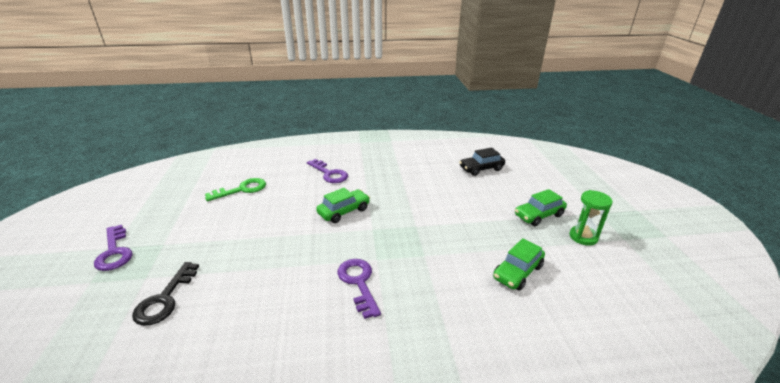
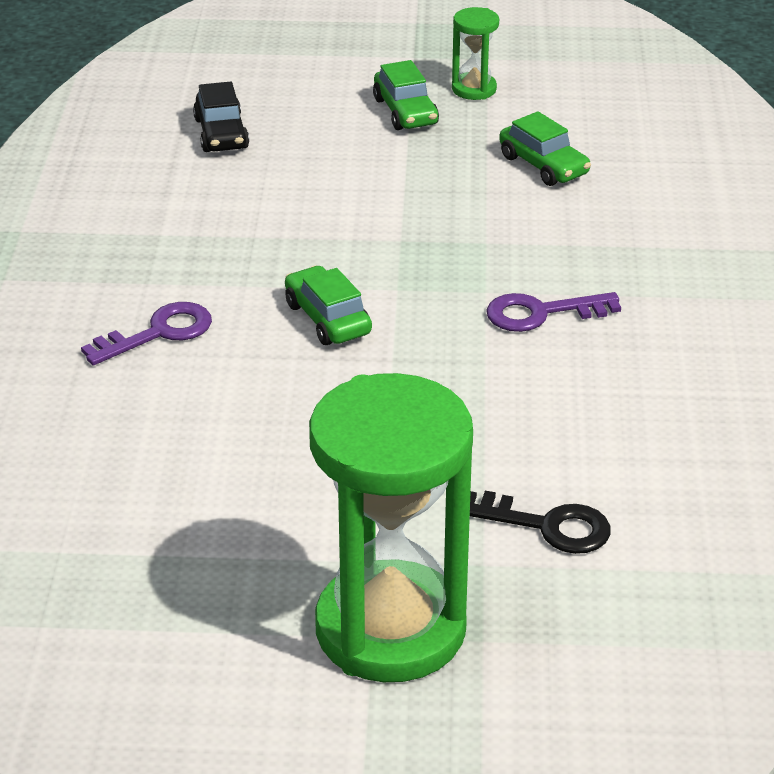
camera: 80 degrees left, 5 degrees up
(114, 252) = (390, 629): purple key -> green hourglass
(242, 189) = (183, 467): green key -> none

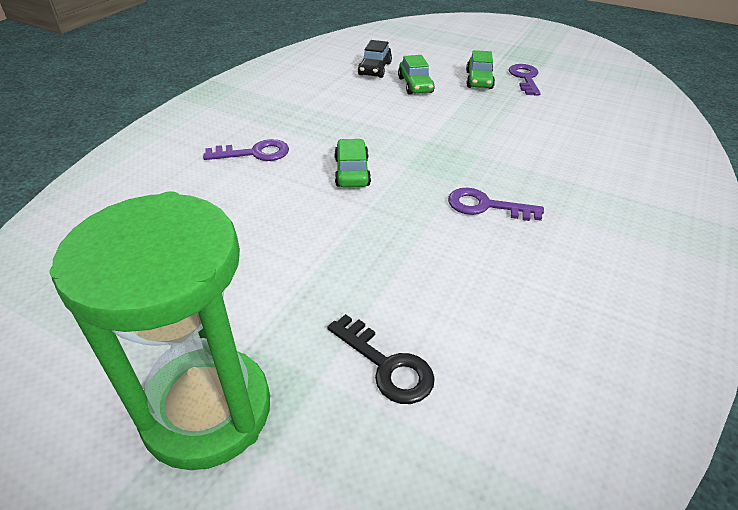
camera: 25 degrees right, 5 degrees up
(474, 89) = (525, 78): green hourglass -> purple key
(543, 165) = (542, 123): green car -> green car (415, 85)

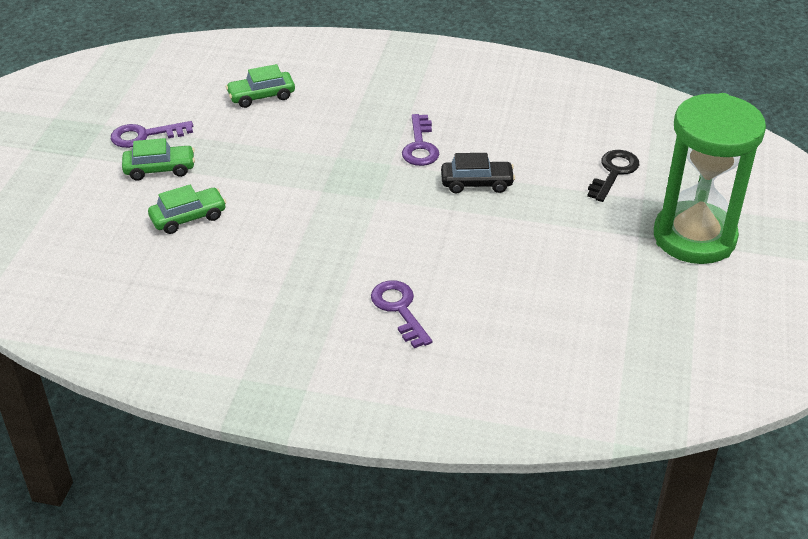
camera: 105 degrees left, 0 degrees up
(352, 172) = (403, 231): green car -> green car (261, 96)
(375, 69) = (146, 260): black car -> black car (477, 183)

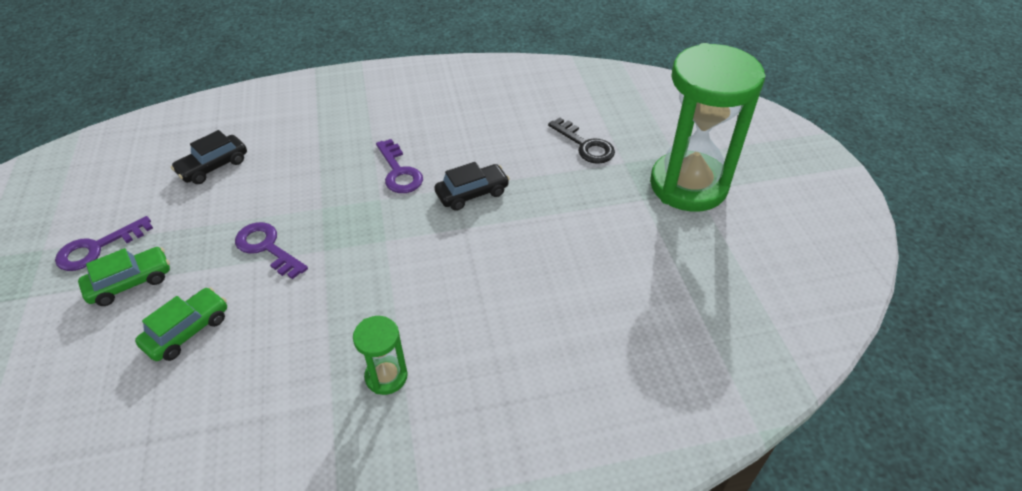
camera: 25 degrees left, 5 degrees up
(261, 96) = (213, 166): green car -> black car
(325, 299) = (386, 376): none -> green hourglass
(399, 309) = (470, 359): purple key -> purple key (267, 248)
(614, 172) = (585, 145): black key -> black key turned 135 degrees clockwise

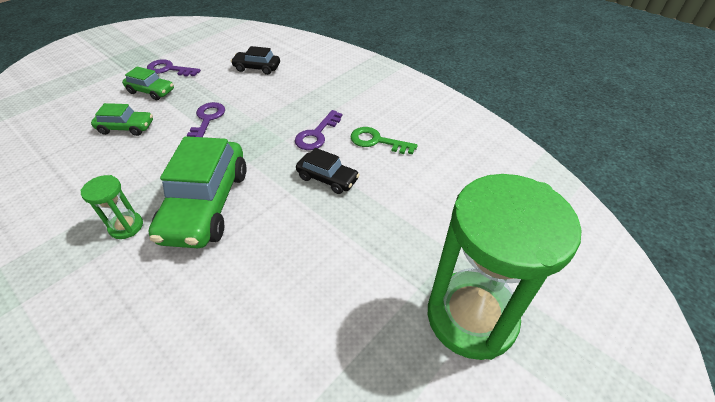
camera: 55 degrees right, 0 degrees up
(418, 296) = (206, 204): none -> green car
(456, 138) = (377, 141): none -> green key
(585, 145) = (445, 214): black key -> none

